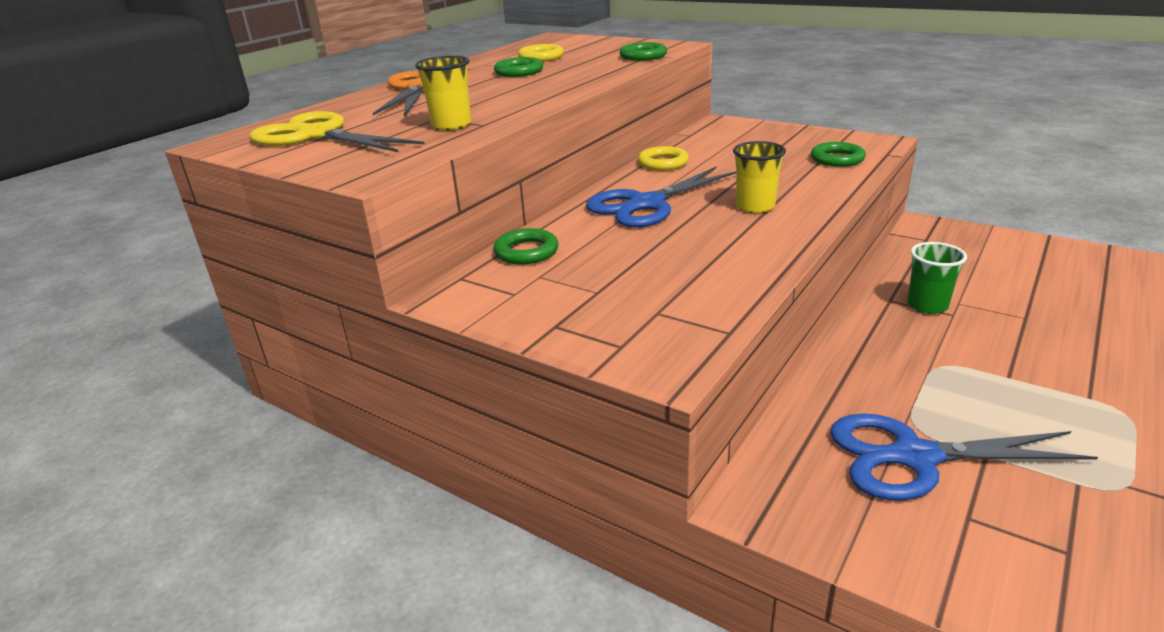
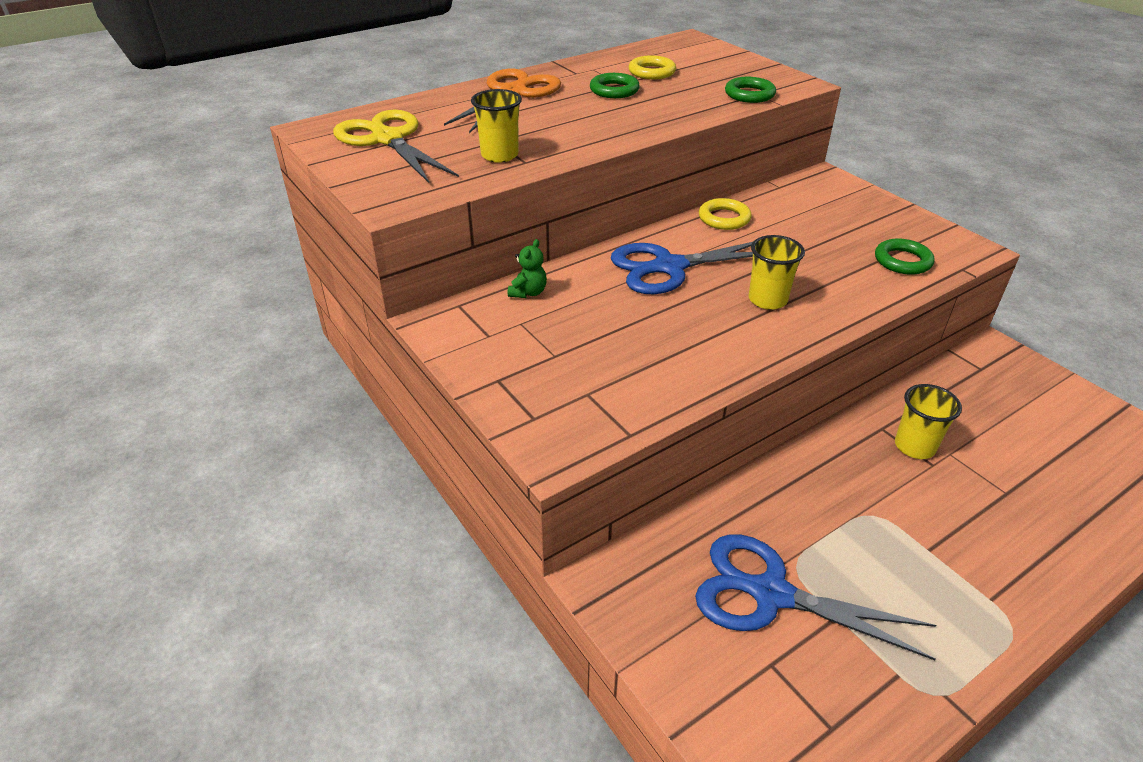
camera: 20 degrees right, 10 degrees up
(526, 252) = (528, 292): green ring -> green teddy bear
(927, 306) = (914, 446): green cup -> yellow cup

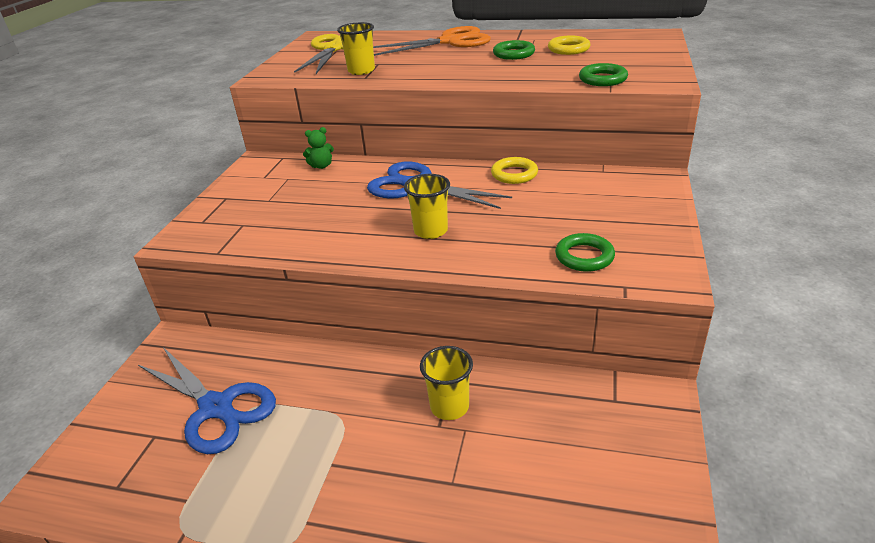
camera: 50 degrees right, 5 degrees down
(770, 594) = (216, 407): blue scissors -> blue scissors turned 150 degrees clockwise

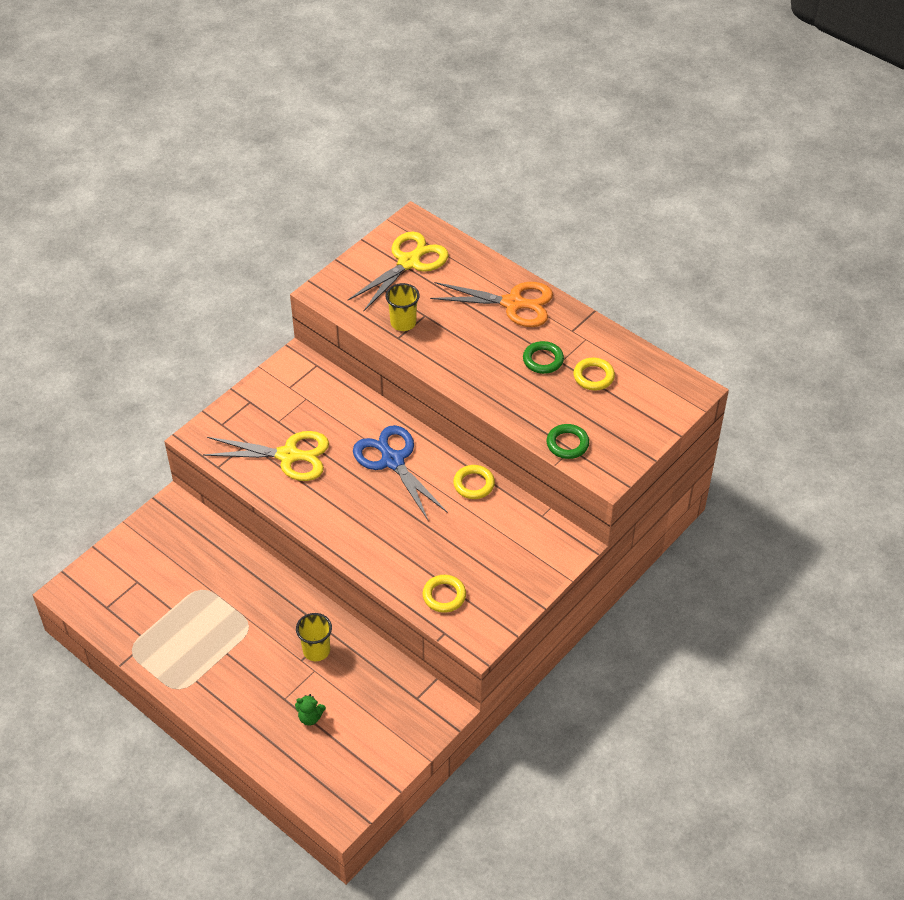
camera: 25 degrees right, 15 degrees up
(216, 407) = (180, 578): blue scissors -> none
(298, 218) = (288, 456): none -> yellow scissors
(321, 166) = (340, 394): green teddy bear -> green teddy bear (310, 717)
(430, 231) = (367, 518): yellow cup -> none
(584, 256) = (444, 596): green ring -> yellow ring

